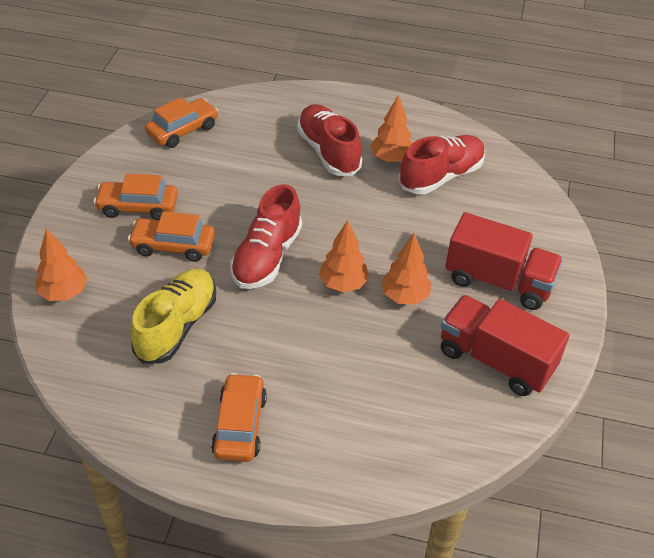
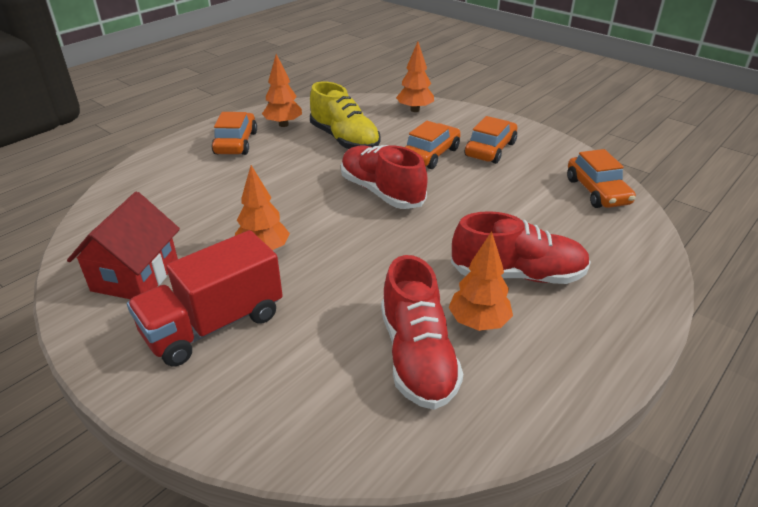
camera: 120 degrees right, 10 degrees down
(240, 425) = (236, 143): orange car -> orange car turned 120 degrees counterclockwise
(343, 284) = (313, 221): orange tree -> orange tree (283, 124)
(495, 360) = (135, 276): red truck -> red house

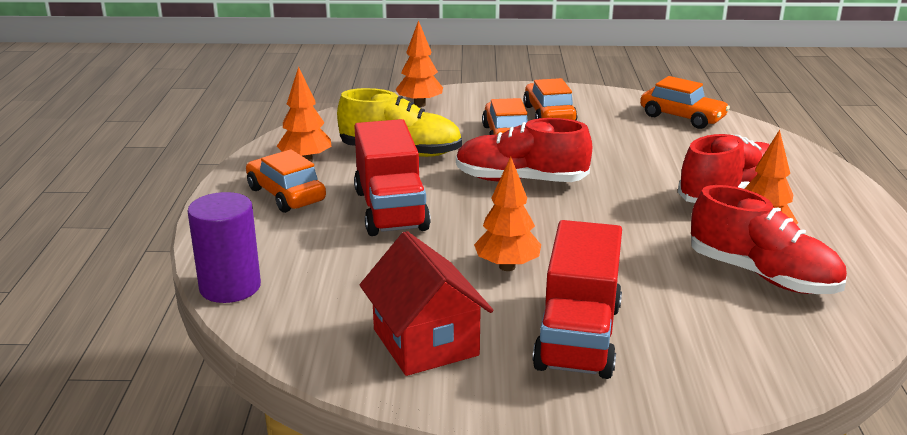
camera: 40 degrees left, 10 degrees down
(116, 188) = (230, 287): none -> purple cylinder
(270, 178) = (390, 210): none -> red truck

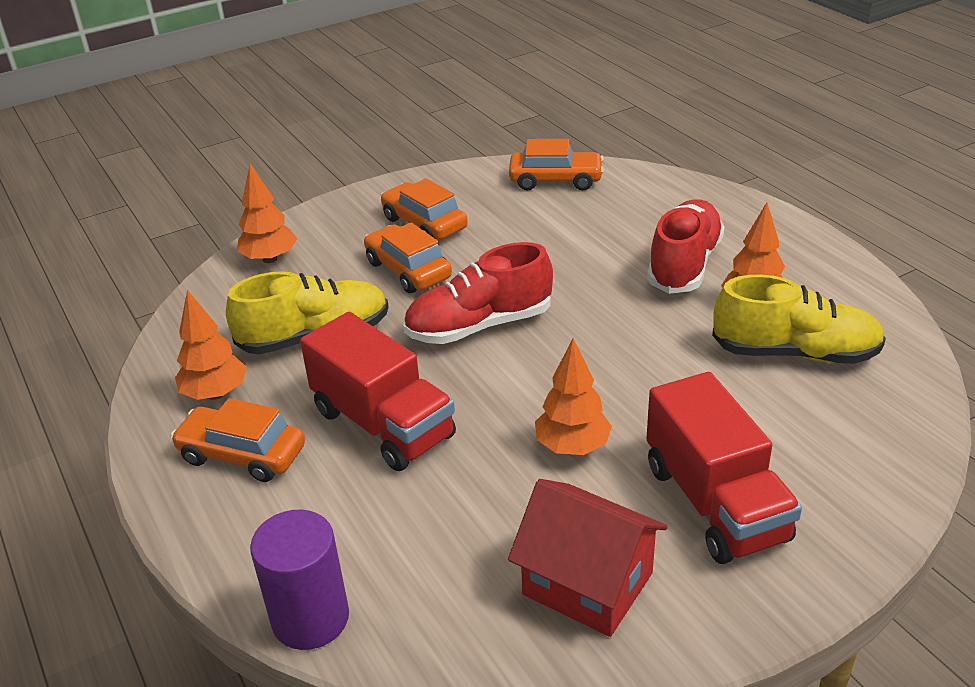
camera: 30 degrees left, 10 degrees up
(762, 275) = (795, 353): red shoe -> yellow shoe

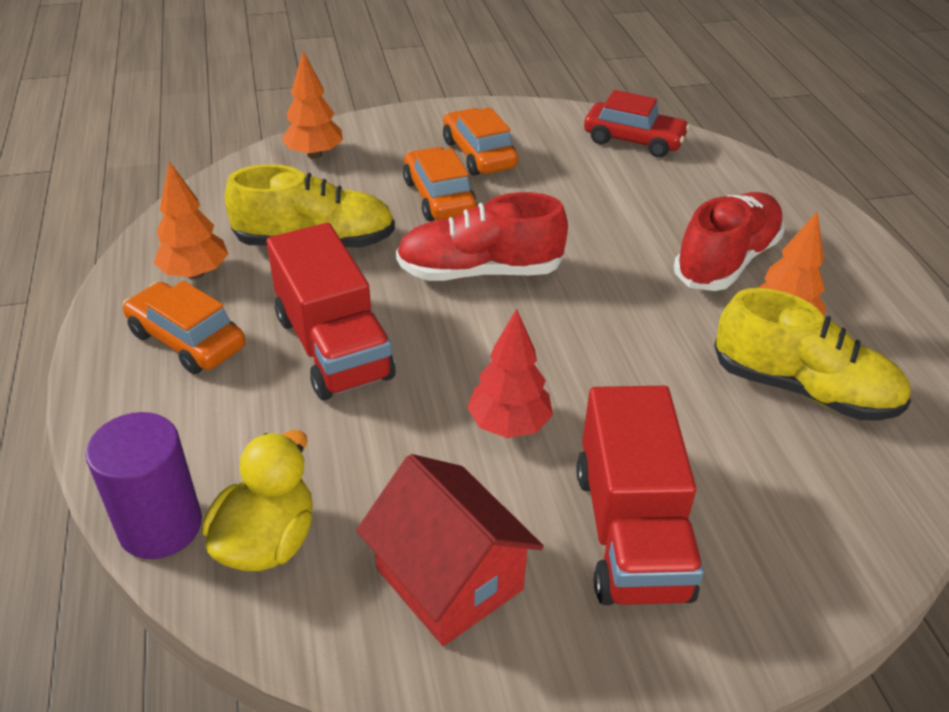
camera: 15 degrees right, 5 degrees up
(414, 601) = (267, 541): none -> yellow duck
(555, 180) = (633, 140): orange car -> red car
(572, 447) = (509, 425): orange tree -> red tree

